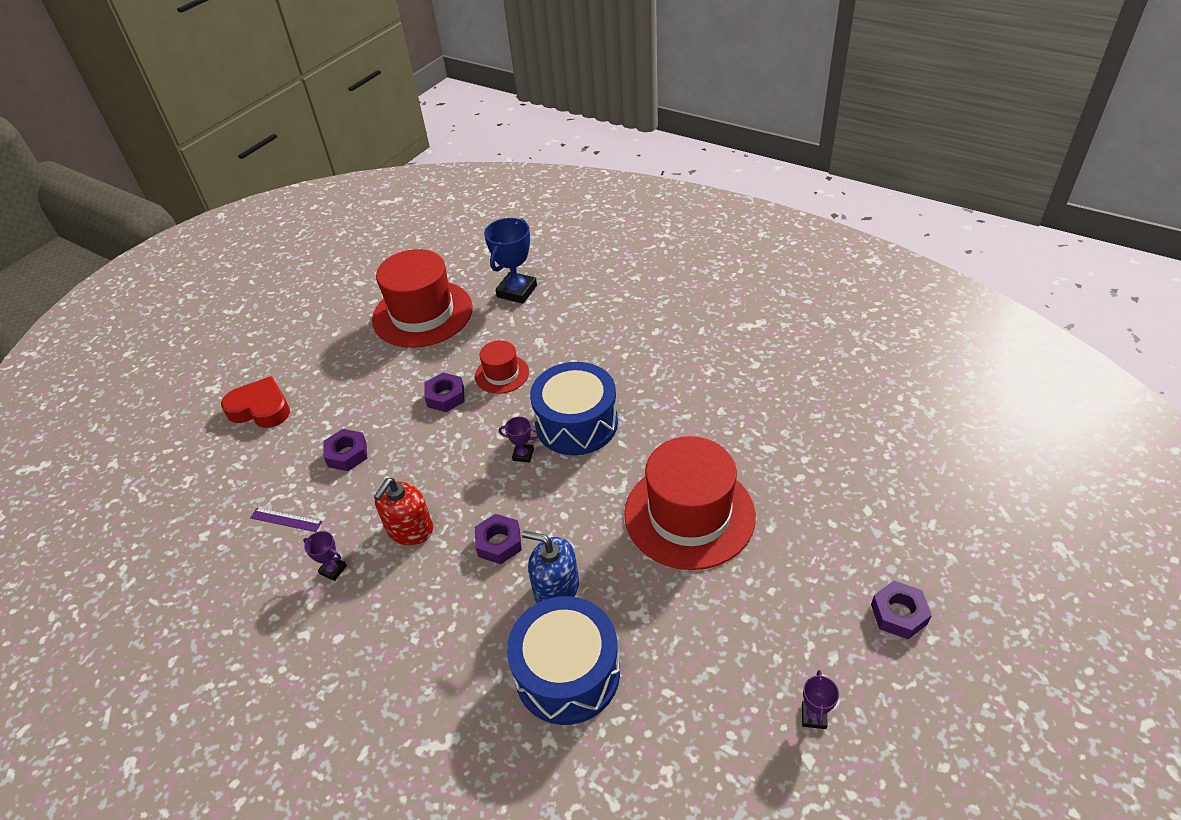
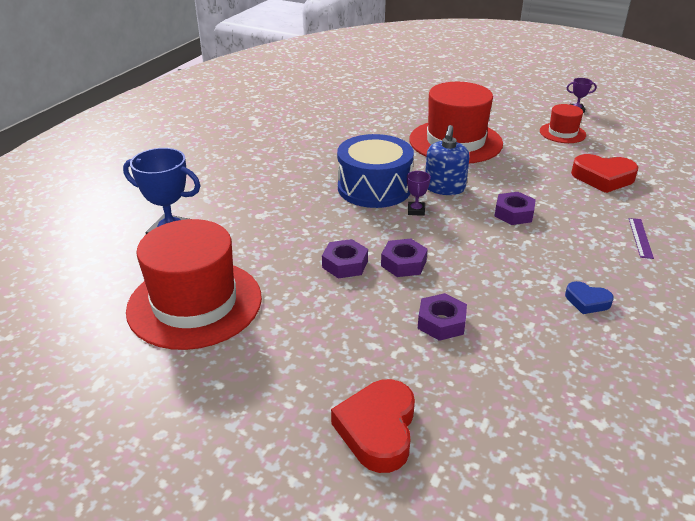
camera: 100 degrees left, 10 degrees down
(286, 520) = (546, 351): purple ruler -> purple ruler (640, 238)
(333, 570) = (587, 301): purple trophy -> blue heart
(410, 529) = (520, 262): red soap dispenser -> none
(502, 374) = (310, 232): red hat -> red hat (562, 133)
(556, 589) = (542, 186): blue soap dispenser -> blue soap dispenser (444, 187)
(567, 673) = (603, 178): blue drum -> red heart
(899, 614) = (501, 89): purple nut -> purple nut (403, 263)

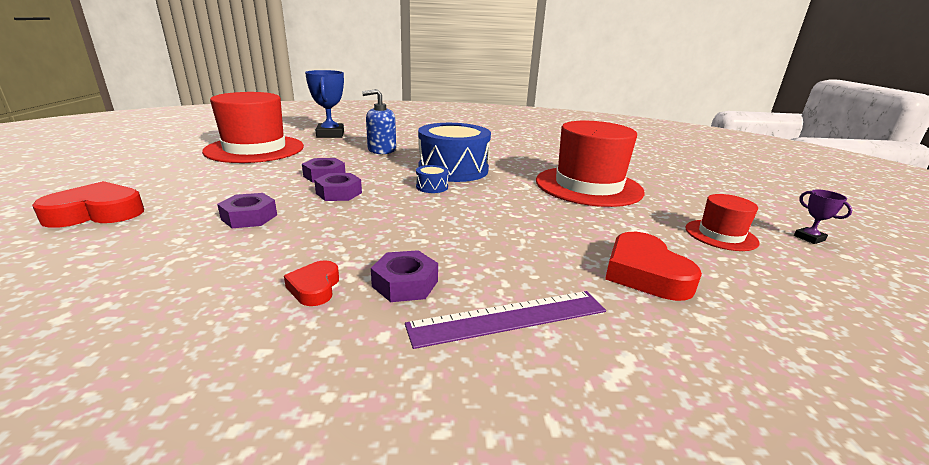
camera: 60 degrees right, 10 degrees down
(416, 211) = (432, 187): purple trophy -> blue drum
(444, 187) = (488, 192): blue soap dispenser -> blue soap dispenser (381, 150)
(513, 213) = (476, 227): purple nut -> purple nut (405, 284)
(587, 301) = (315, 288): blue heart -> red heart
(640, 238) = (509, 318): purple ruler -> purple ruler, size x1.79

